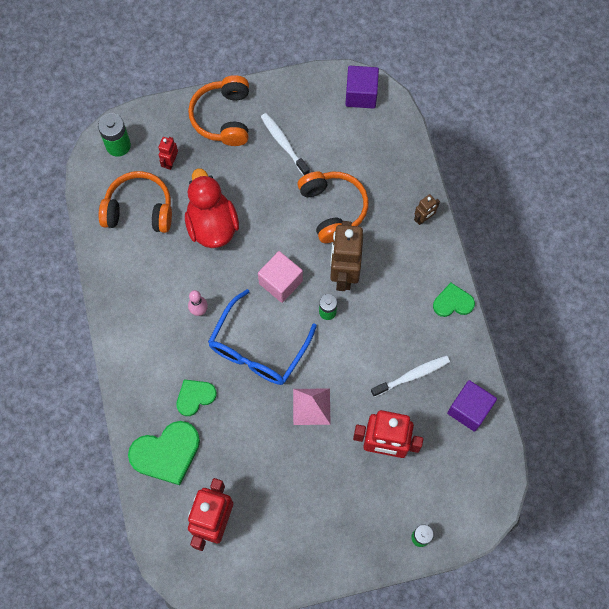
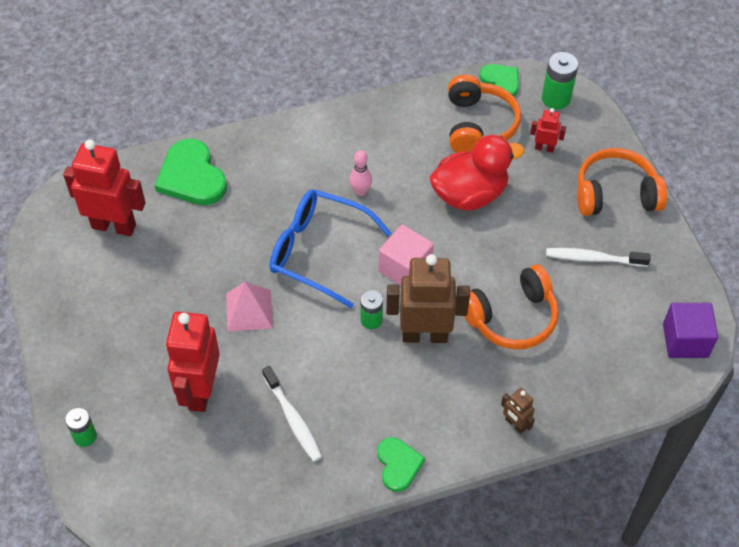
camera: 85 degrees right, 15 degrees down
(195, 397) = (257, 196): green heart -> green heart (501, 81)
(283, 143) = (593, 258): white toothbrush -> white toothbrush turned 135 degrees counterclockwise
(469, 409) = (250, 489): purple cube -> none

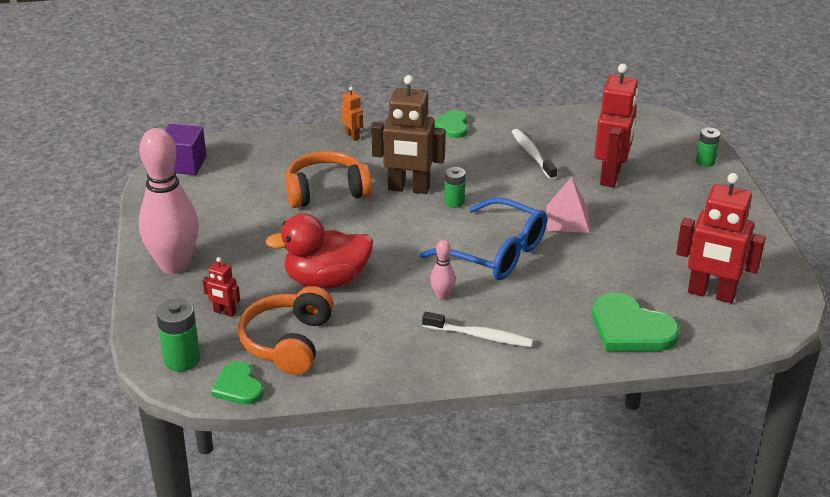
camera: 170 degrees left, 20 degrees down
(191, 176) = (630, 329): green heart -> green heart turned 150 degrees clockwise
(405, 268) = (413, 232): pink cube -> none
(515, 424) = (352, 136): brown robot -> orange robot
(593, 258) = (229, 221): white toothbrush -> white toothbrush (480, 336)
(615, 194) = (174, 265): orange headphones -> pink bowling pin

